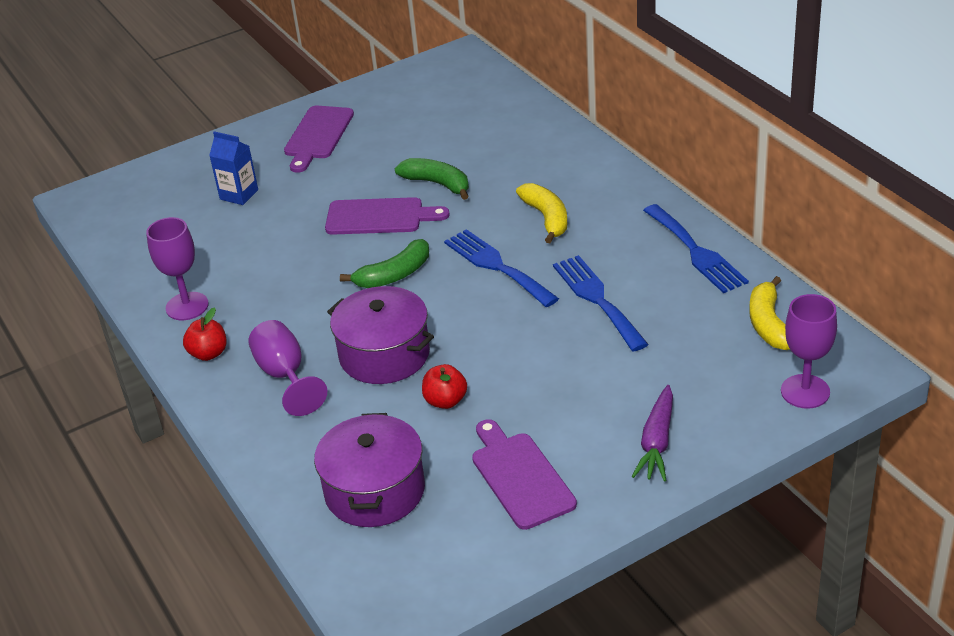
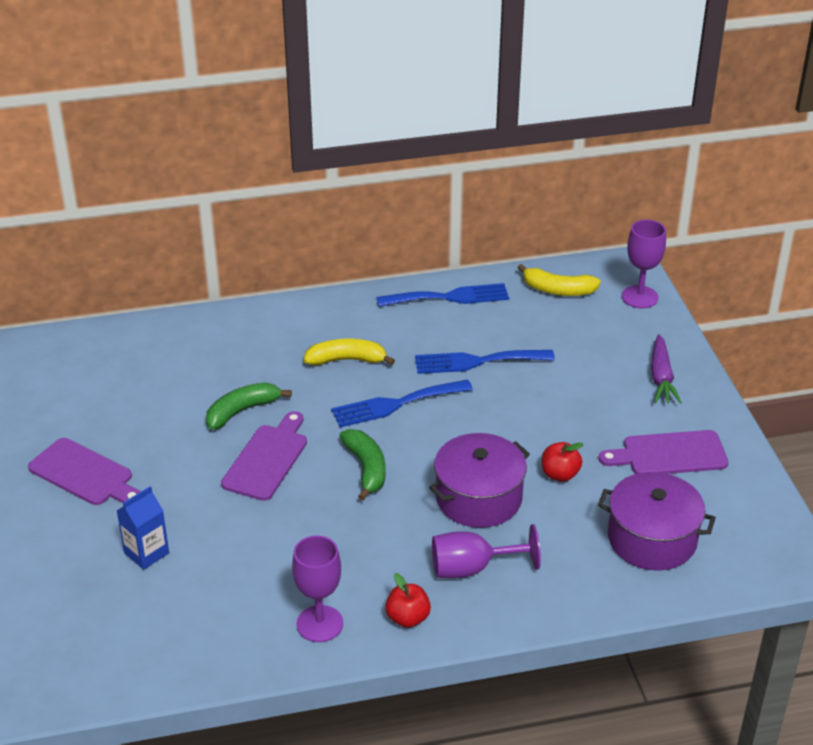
camera: 75 degrees left, 0 degrees up
(657, 442) = (661, 377): purple carrot -> purple carrot turned 60 degrees clockwise

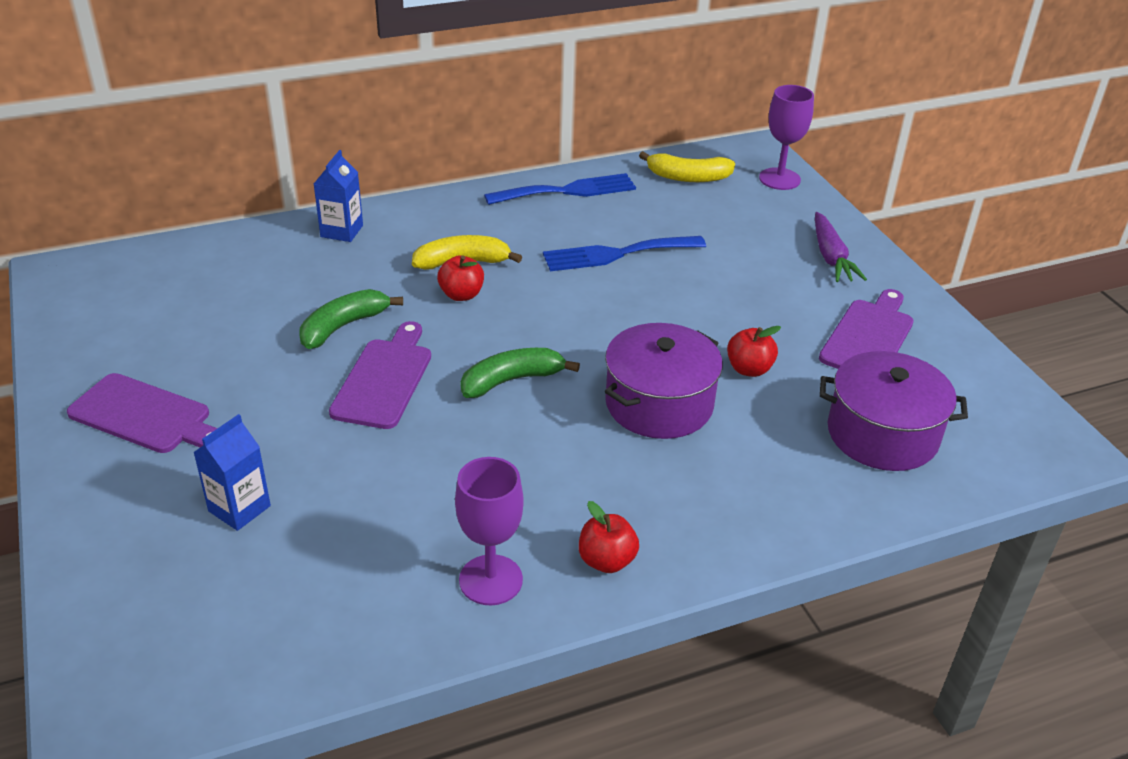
camera: 10 degrees left, 0 degrees up
(253, 324) = (342, 231): none -> blue carton
(340, 390) = (461, 295): none -> red apple
(366, 468) = (511, 380): green banana -> green banana turned 90 degrees counterclockwise
(396, 404) = (532, 306): blue fork -> none
(472, 568) = (673, 489): purple goblet -> none
(669, 454) = (869, 337): purple cutting board -> purple cutting board turned 135 degrees clockwise

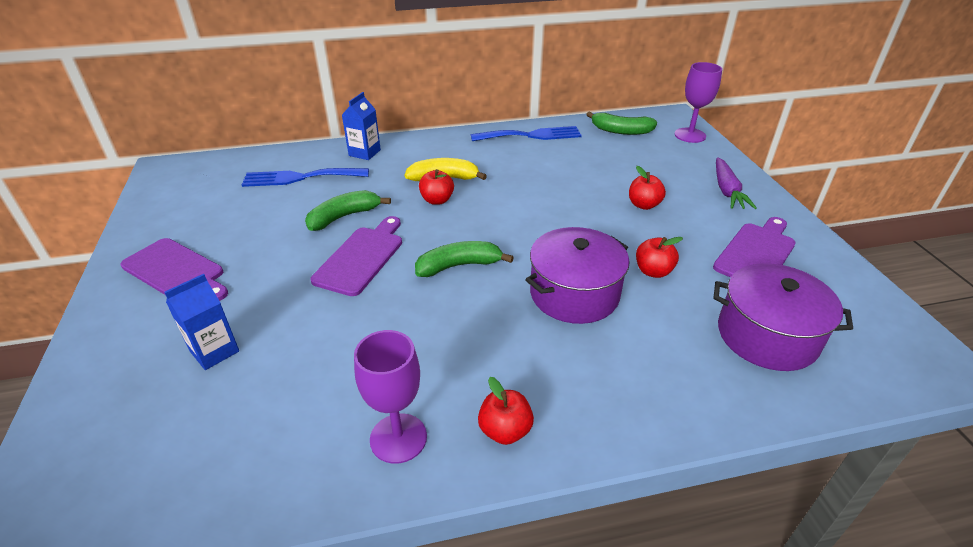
camera: 10 degrees right, 0 degrees up
(616, 254) = (559, 179): blue fork -> blue fork (300, 177)
(688, 177) = (621, 131): yellow banana -> green banana
(729, 283) = (643, 205): none -> red apple

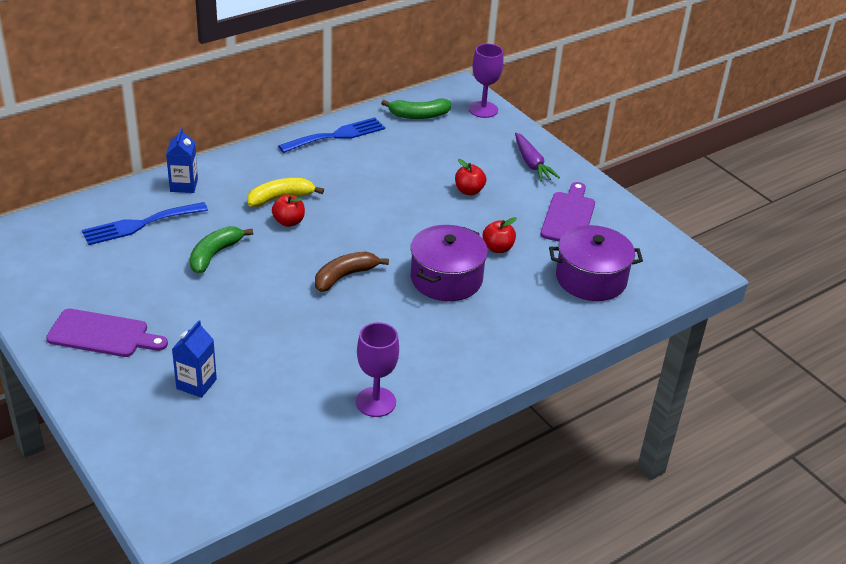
camera: 25 degrees left, 0 degrees up
(361, 258) = (258, 287): purple cutting board -> none
(459, 266) = (345, 276): green banana -> brown banana
(505, 430) = (443, 380): red apple -> none

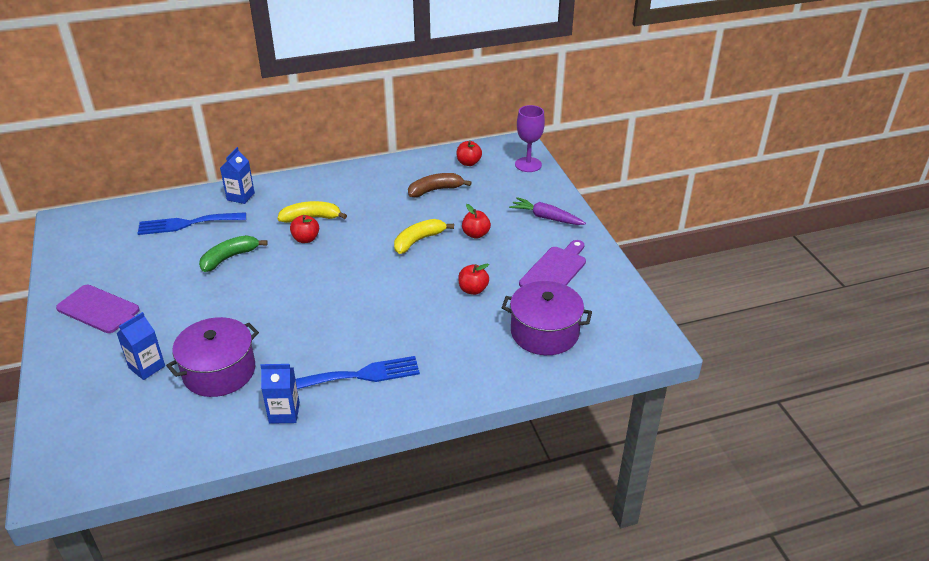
camera: 20 degrees right, 0 degrees up
(337, 135) = (388, 171): blue fork -> blue fork (361, 375)
(345, 276) = (324, 294): brown banana -> brown banana (435, 190)
(375, 402) = (284, 413): purple goblet -> blue carton
(413, 206) = (418, 241): none -> yellow banana
(419, 115) = (468, 163): green banana -> red apple
(446, 279) = (411, 310): purple pot -> purple pot (219, 371)
(531, 163) = (546, 218): purple carrot -> purple carrot turned 120 degrees clockwise

